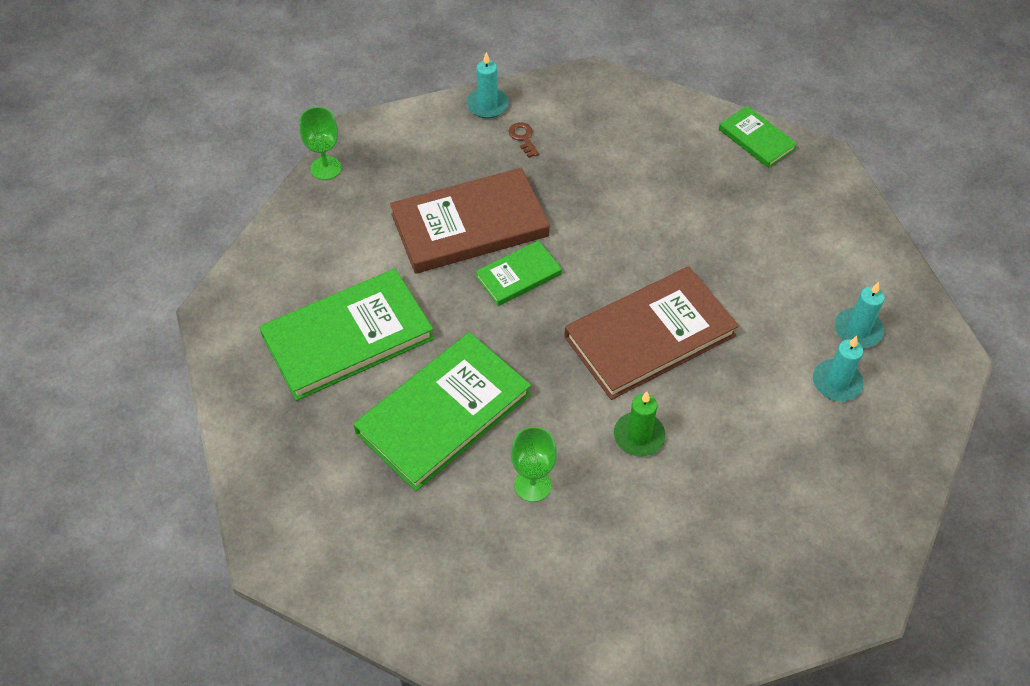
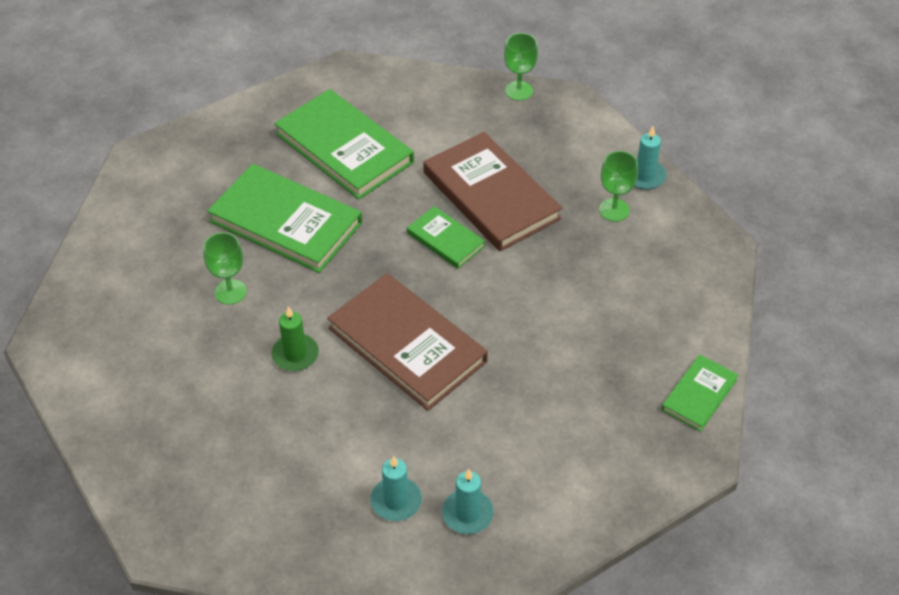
camera: 75 degrees right, 5 degrees down
(523, 138) = (614, 210): brown key -> green goblet

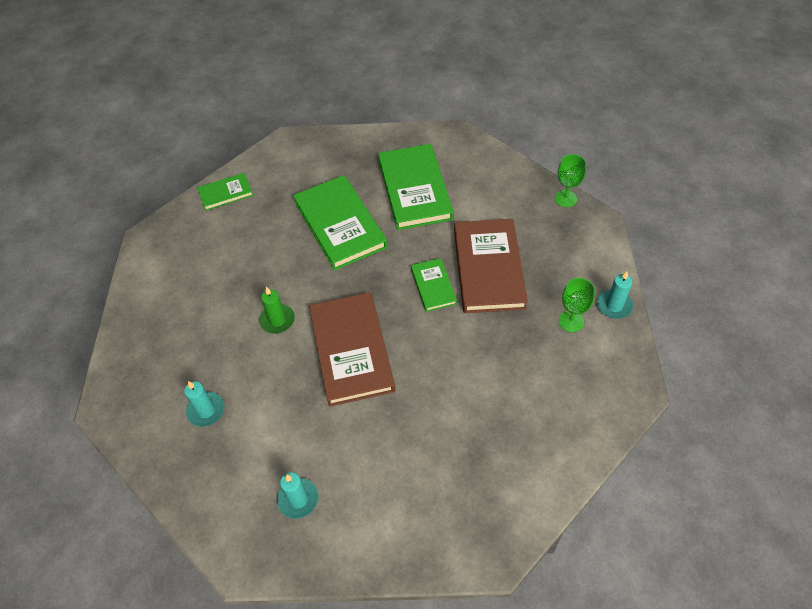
camera: 35 degrees right, 5 degrees up
(230, 292) = (272, 257): green goblet -> none
(396, 501) = (260, 461): turquoise candle -> turquoise candle (206, 410)
(699, 395) = (530, 504): green book -> green book (226, 193)

